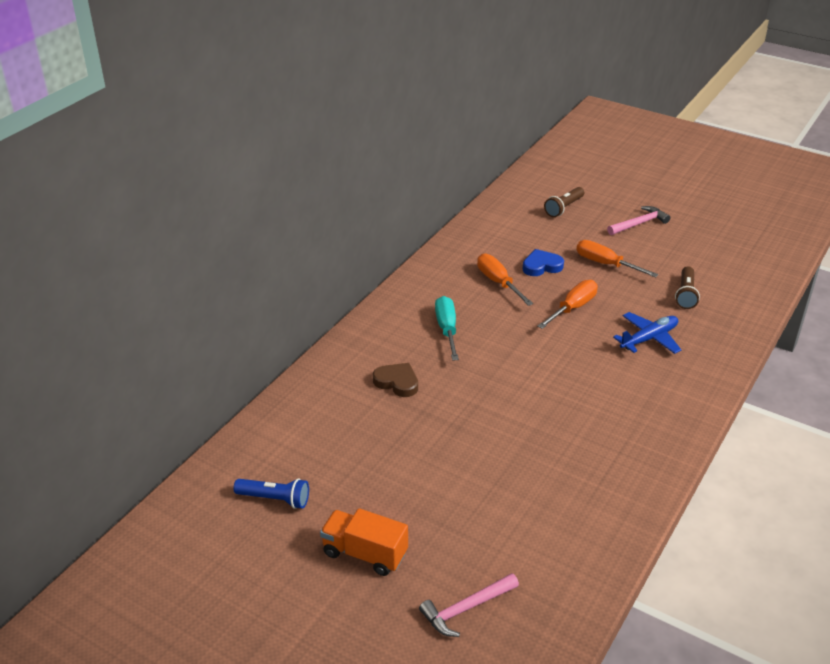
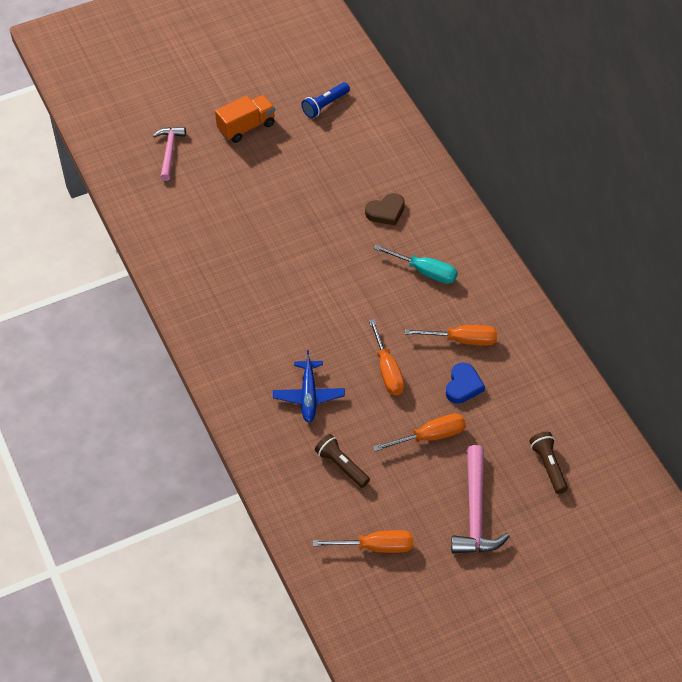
camera: 125 degrees right, 15 degrees up
(639, 224) = (475, 512): pink hammer -> pink hammer, size x1.51
(723, 252) = (377, 547): none -> orange screwdriver

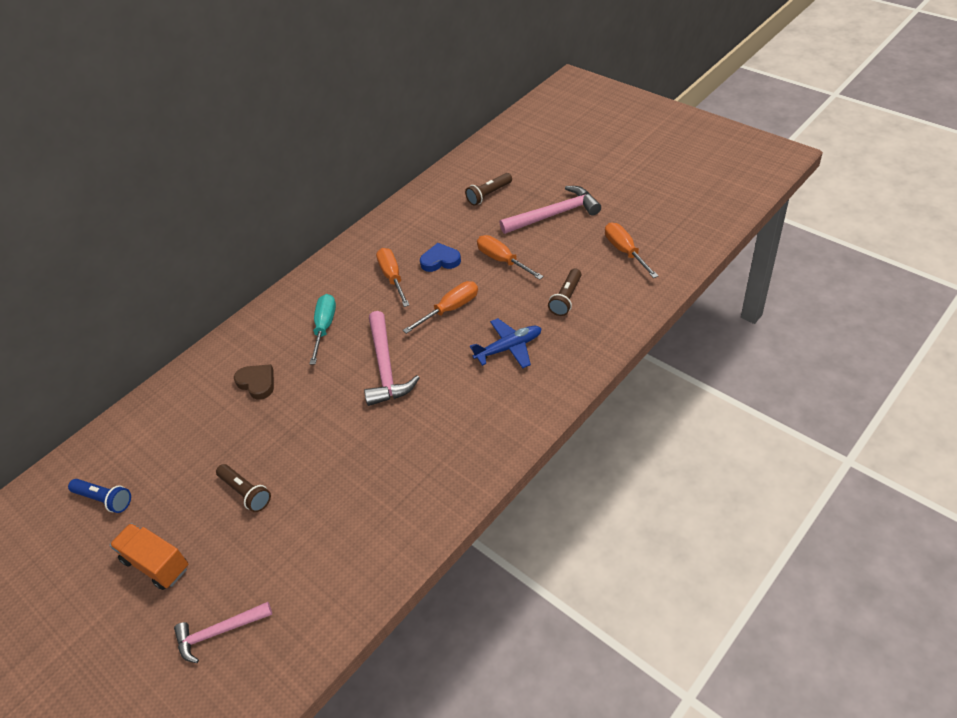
camera: 110 degrees left, 5 degrees down
(274, 185) = (246, 493): none -> brown flashlight
(345, 301) = (385, 367): none -> pink hammer

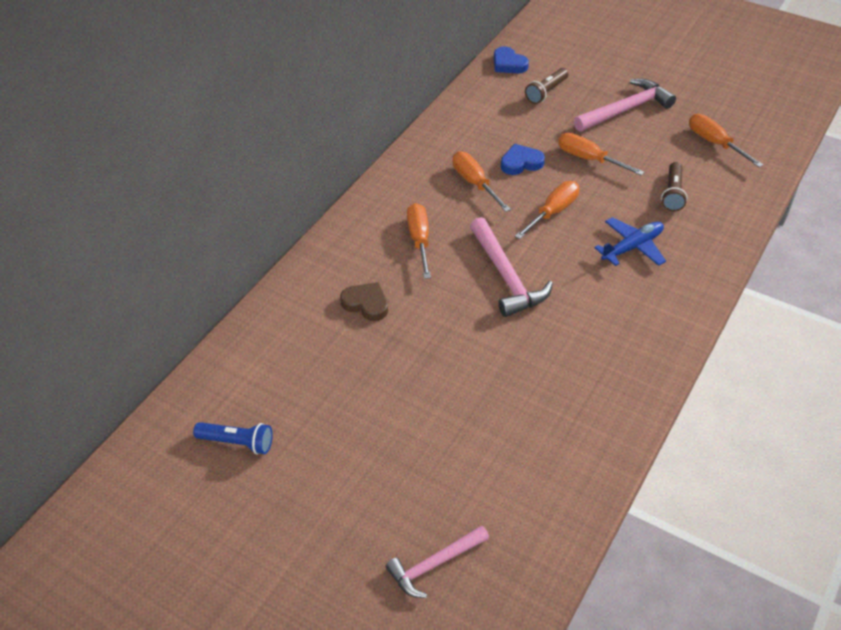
camera: 15 degrees left, 0 degrees up
(156, 564) = (330, 503): orange truck -> none
(246, 493) = (403, 419): brown flashlight -> none
(325, 327) = (419, 239): turquoise screwdriver -> orange screwdriver
(465, 166) = (508, 64): none -> blue heart

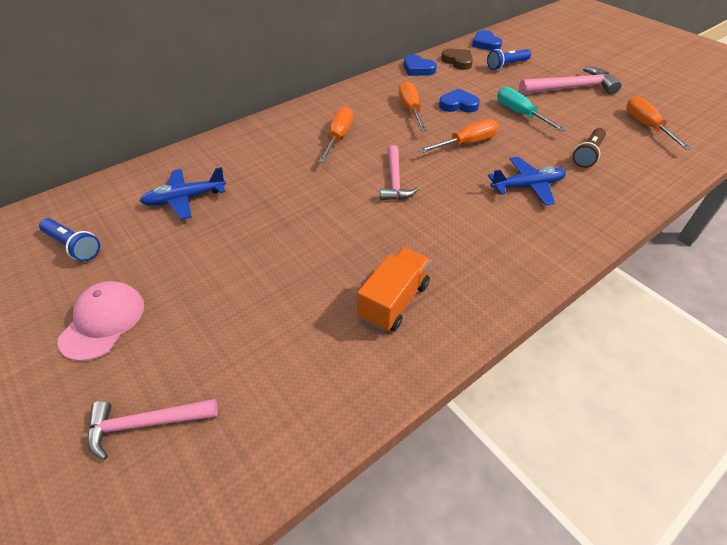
camera: 20 degrees right, 0 degrees up
(310, 359) = (185, 199): none -> blue plane
(330, 501) = (103, 321): none -> pink cap
(366, 304) = (262, 171): brown heart -> brown heart (458, 61)
(452, 122) = (418, 69): none -> blue heart
(506, 277) = (394, 181): pink hammer -> pink hammer, size x0.66
(546, 92) = (507, 65): brown flashlight -> blue flashlight
(572, 399) = (394, 301): none -> orange truck
(588, 159) = (519, 114): orange screwdriver -> turquoise screwdriver

